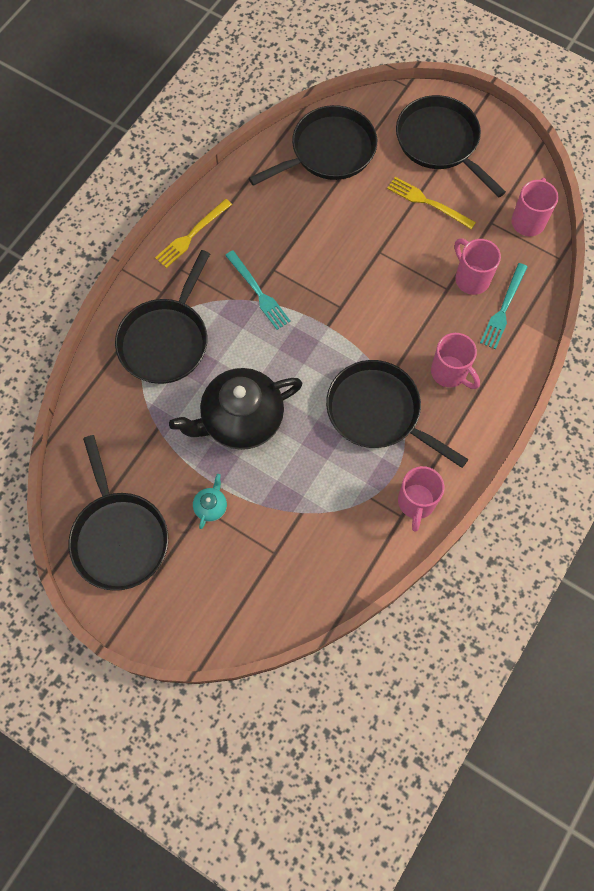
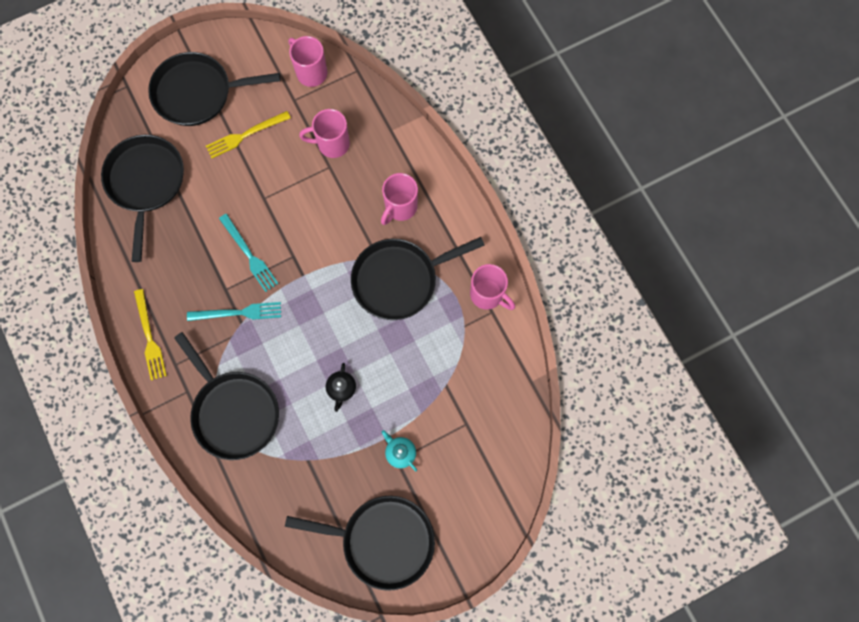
camera: 60 degrees left, 5 degrees up
(241, 420) = (341, 389): black teapot -> black teapot, size x0.40
(450, 373) = (400, 207): pink mug -> pink mug turned 135 degrees clockwise
(503, 309) = (372, 136): turquoise fork -> turquoise fork (249, 255)

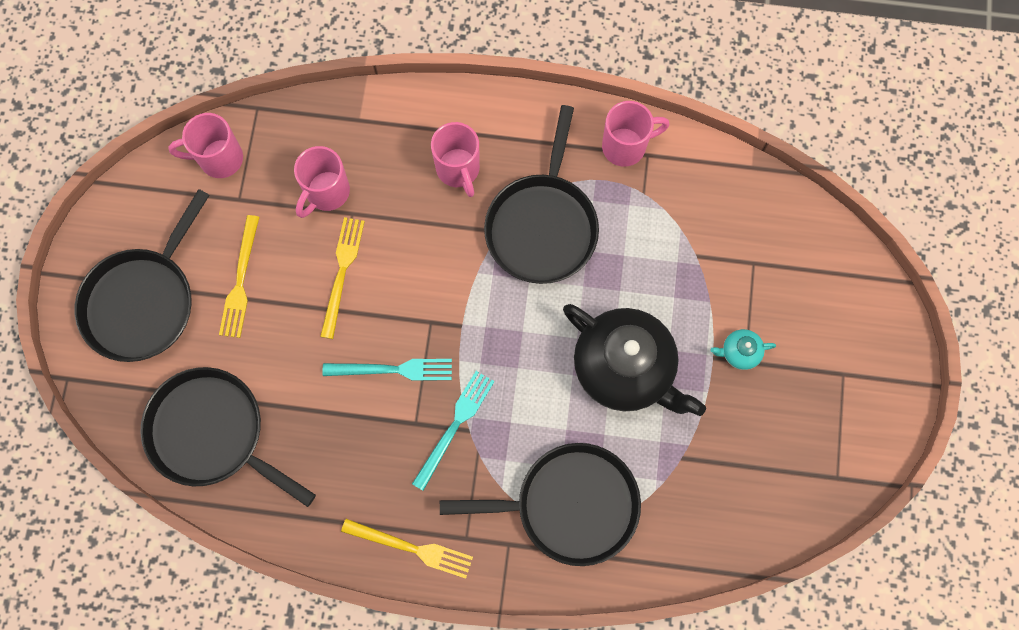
camera: 55 degrees left, 0 degrees up
(289, 186) = (342, 273): none -> yellow fork
(341, 389) = (625, 368): black teapot -> black teapot, size x2.49
(382, 540) = (824, 434): black pan -> none

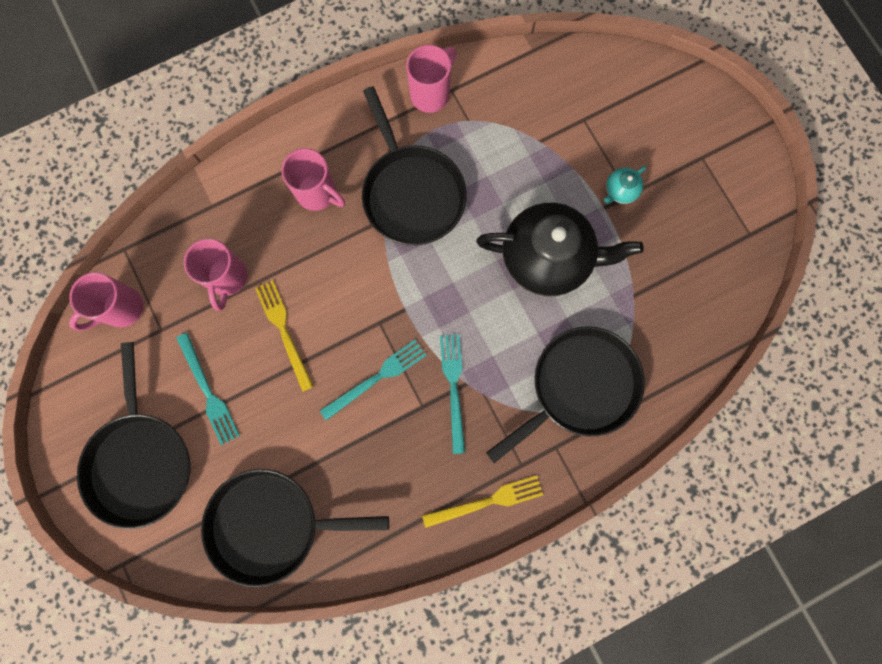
camera: 35 degrees left, 5 degrees up
(240, 281) = (208, 392): yellow fork -> turquoise fork

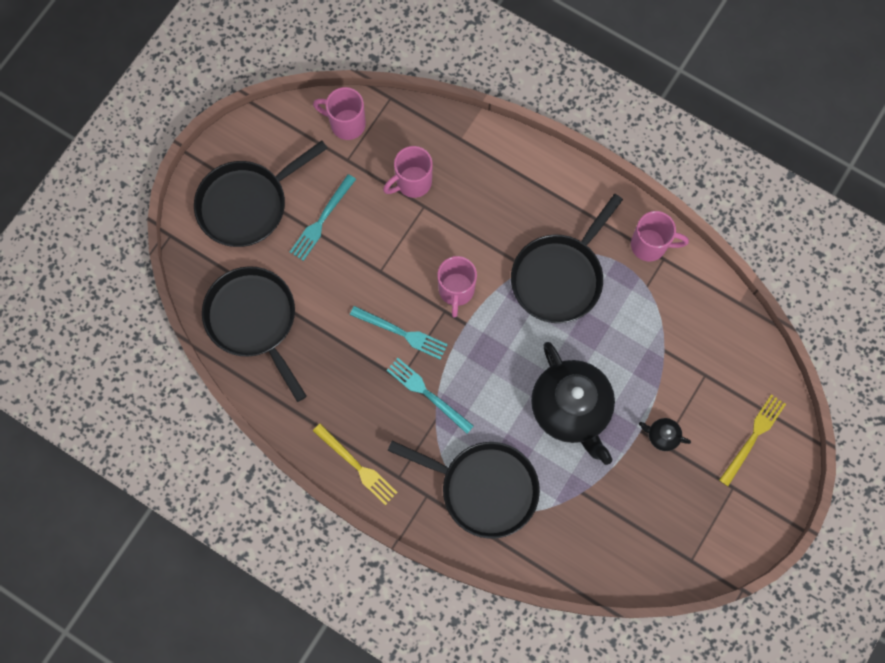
camera: 60 degrees right, 5 degrees down
(284, 331) = (397, 246): yellow fork -> yellow fork (753, 437)
(318, 193) = (516, 208): pink mug -> pink mug (456, 291)
(453, 388) = (427, 394): turquoise fork -> turquoise fork turned 105 degrees counterclockwise
(620, 191) = (662, 436): turquoise teapot -> black teapot

